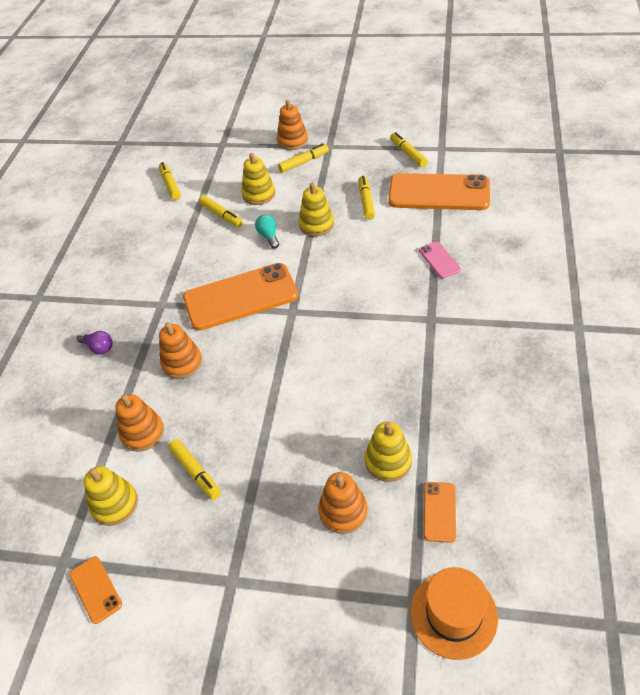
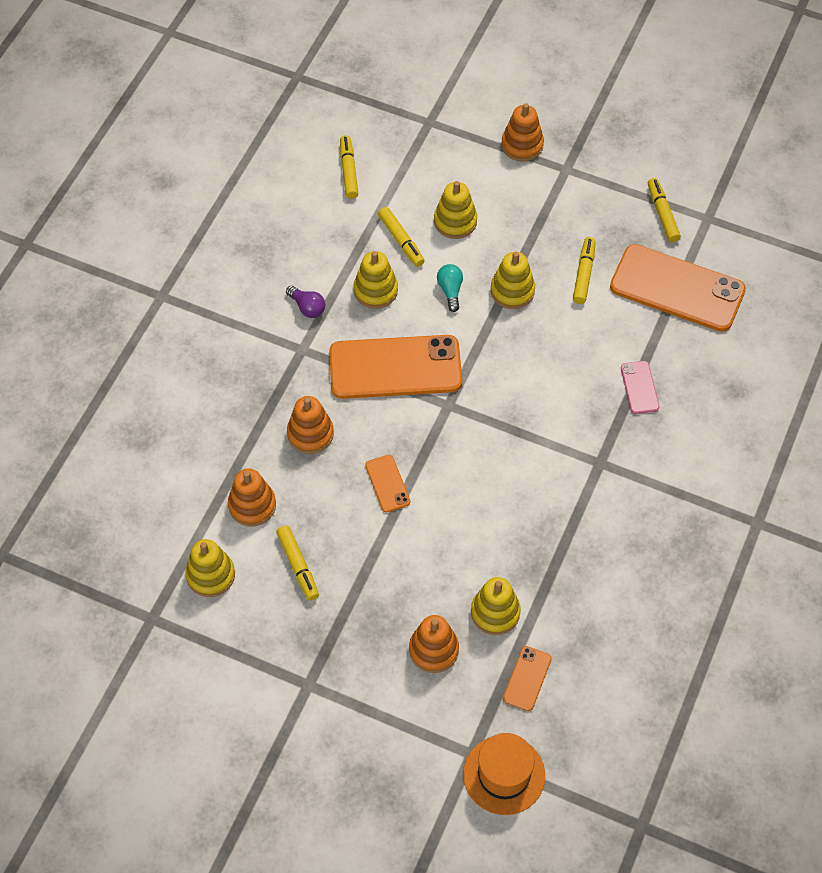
camera: 10 degrees right, 10 degrees up
(95, 589) = (179, 654): orange phone -> orange phone (387, 483)
(98, 347) = (222, 386): purple light bulb -> purple light bulb (307, 307)
(210, 250) = (375, 290): none -> yellow stacking toy
(303, 162) = (526, 186): yellow marker -> none

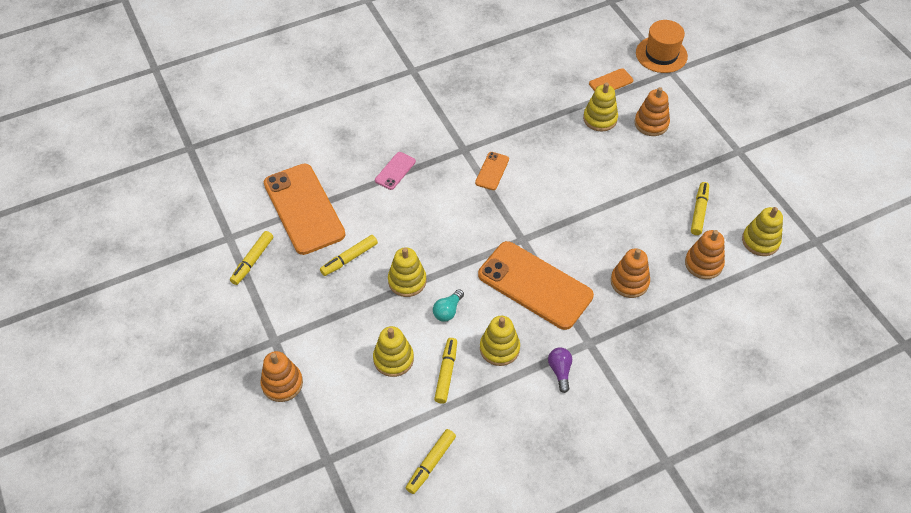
camera: 140 degrees left, 5 degrees down
(387, 483) = (603, 220): orange phone -> orange phone (492, 171)

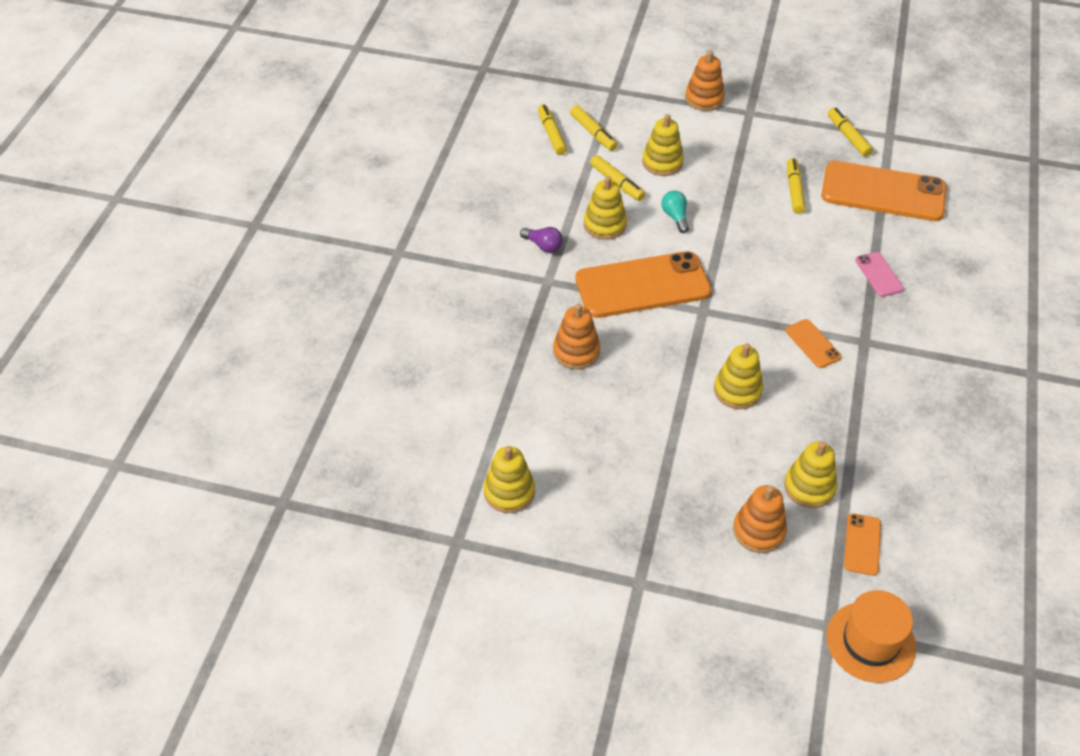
camera: 130 degrees right, 5 degrees down
(407, 281) = (733, 211): yellow stacking toy -> yellow stacking toy (737, 390)
(699, 211) = (597, 471): yellow marker -> yellow marker (593, 133)
(703, 263) = (535, 422): orange stacking toy -> none

